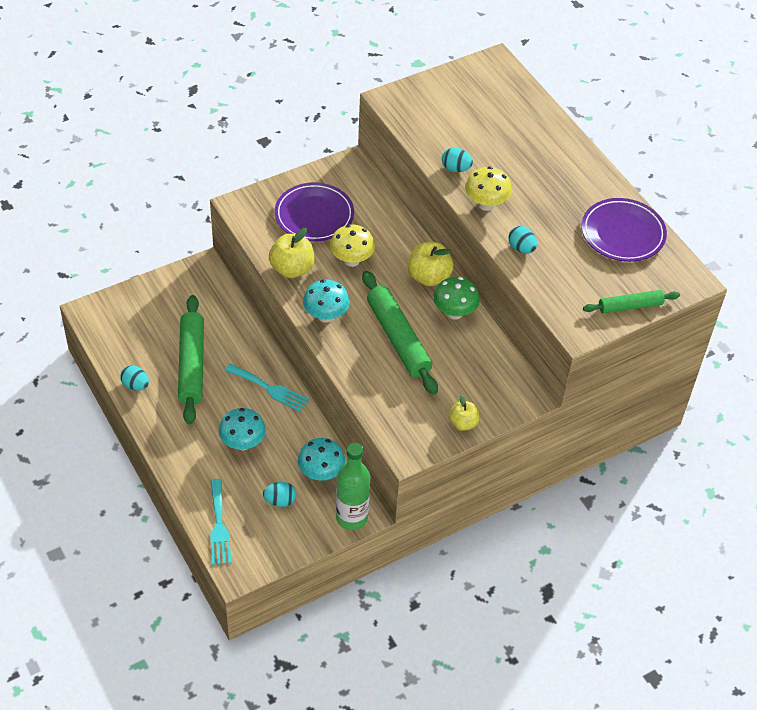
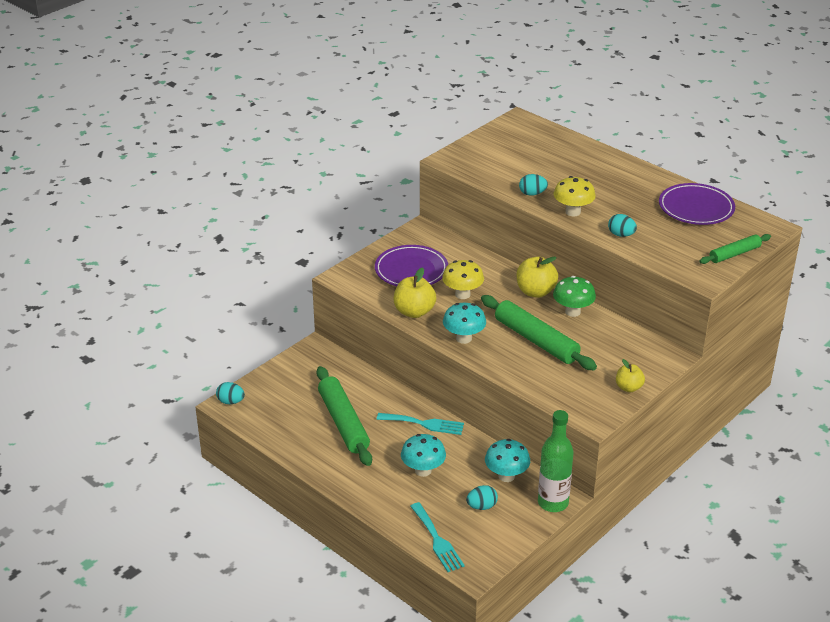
camera: 15 degrees left, 15 degrees down
(135, 385) = (300, 450): turquoise egg -> turquoise egg (231, 401)

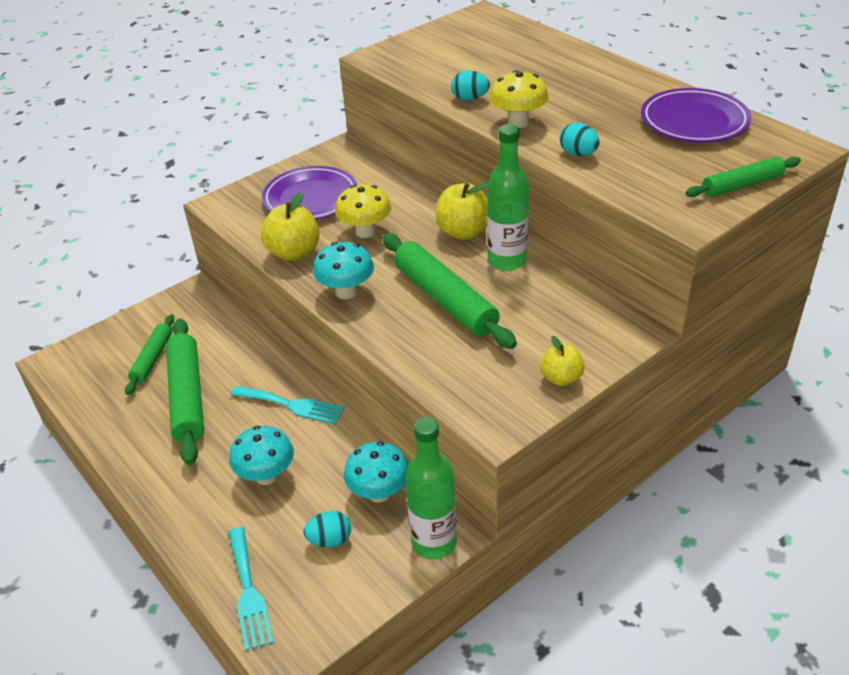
camera: 10 degrees right, 5 degrees up
(231, 401) = (59, 359): turquoise egg -> none
(305, 398) = (152, 359): none -> green rolling pin
(572, 312) = (507, 261): green mushroom -> green bottle

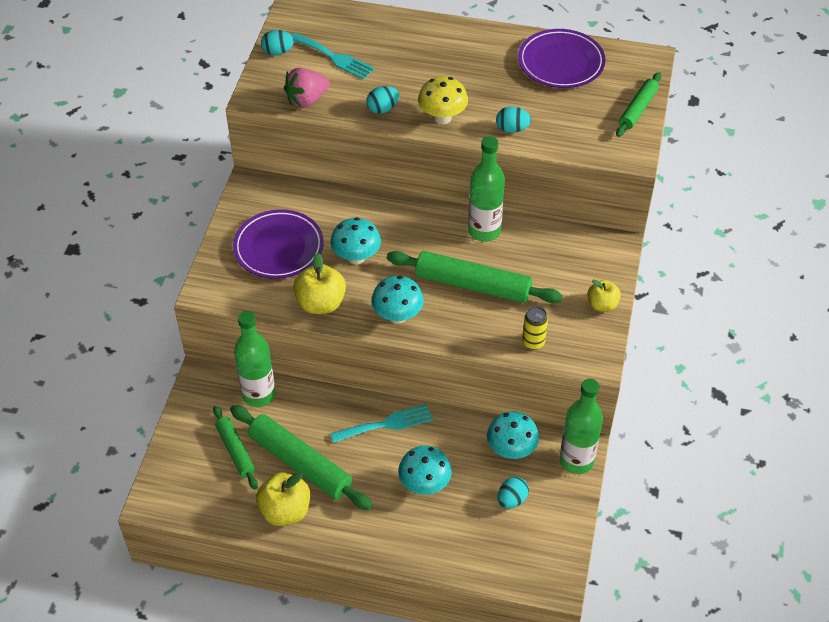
camera: 40 degrees left, 10 degrees up
(218, 326) = (259, 394): none -> green bottle
(248, 592) = (496, 564): turquoise fork -> turquoise fork (334, 57)
(365, 232) = (356, 257): yellow mushroom -> turquoise mushroom
(411, 72) = (307, 100): none -> pink strawberry
(429, 35) = (278, 52): none -> turquoise egg
(449, 376) = (533, 342): none -> yellow can
(464, 232) = (429, 220): yellow apple -> yellow apple (285, 511)

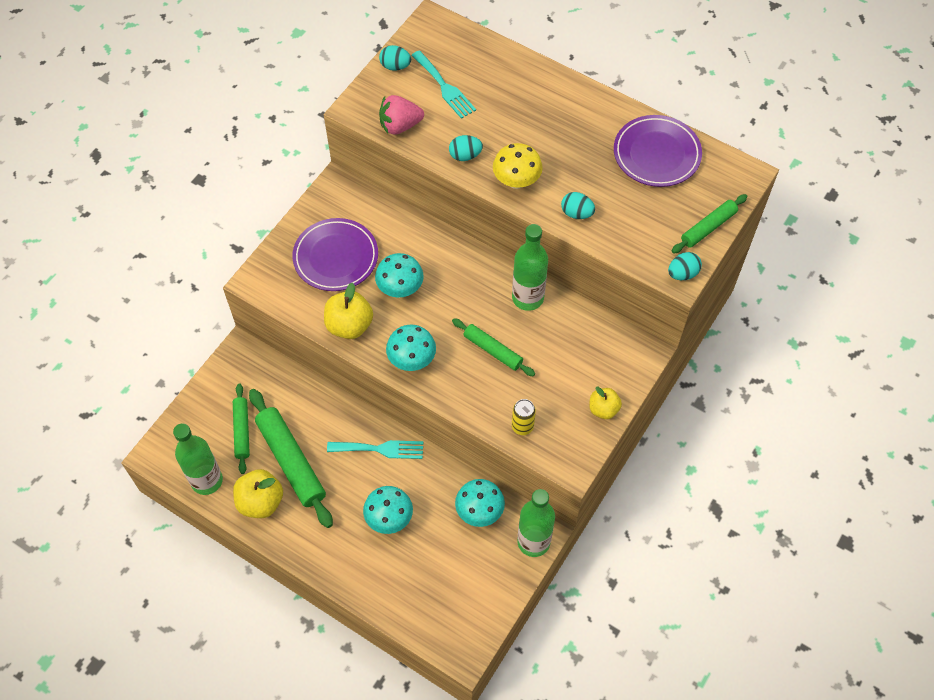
camera: 20 degrees right, 10 degrees up
(259, 394) = (282, 383): green bottle -> green bottle (207, 480)
(472, 285) = (492, 350): green rolling pin -> green rolling pin, size x0.58
(512, 500) = (459, 559): turquoise egg -> turquoise egg (682, 273)

